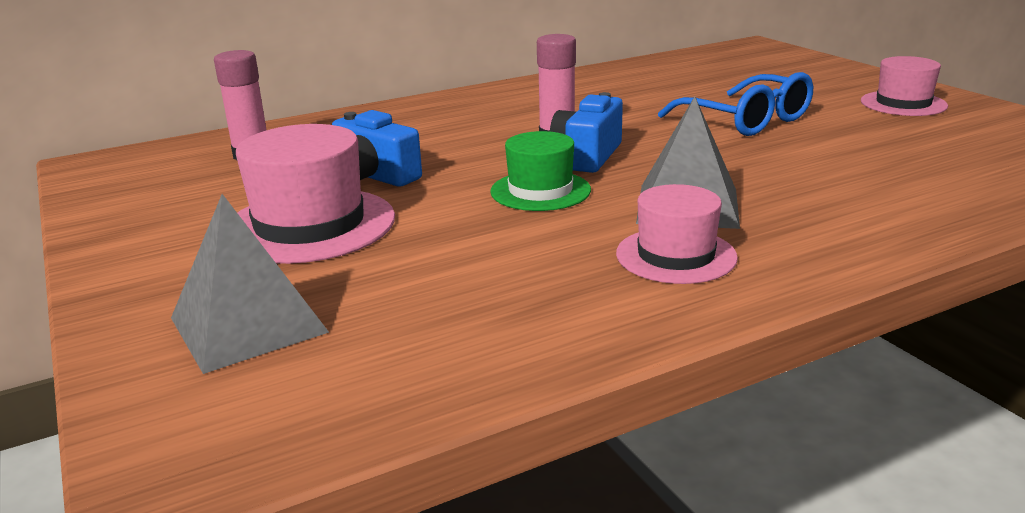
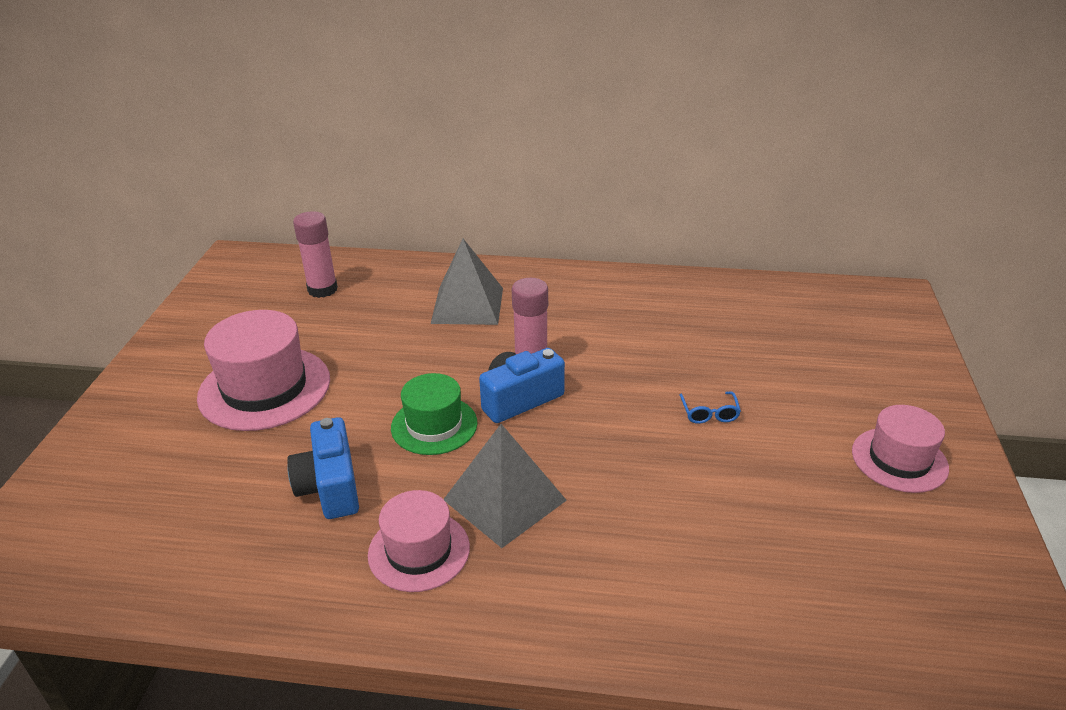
camera: 35 degrees right, 10 degrees up
(248, 325) = (133, 469): grey pyramid -> grey pyramid (467, 305)
(373, 176) = (359, 351): blue camera -> blue camera (330, 487)
(746, 120) = (709, 413): blue glasses -> blue glasses, size x0.43

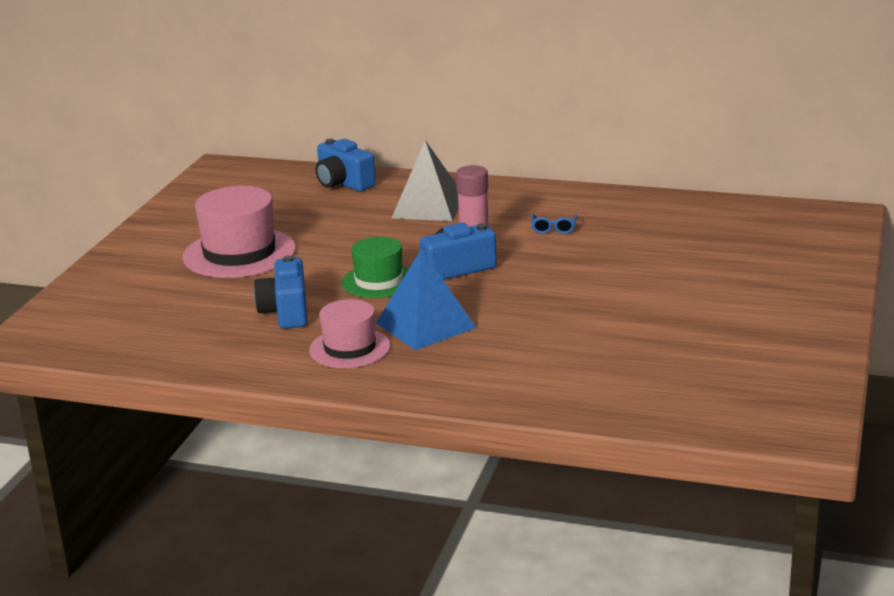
camera: 10 degrees right, 10 degrees down
(322, 289) = (298, 191): pink glue stick -> none
(370, 275) = (343, 183): none -> blue camera
(504, 500) = (425, 325): grey pyramid -> blue pyramid
(709, 413) = (620, 284): blue glasses -> blue glasses (553, 229)
(899, 460) = (773, 318): pink hat -> none

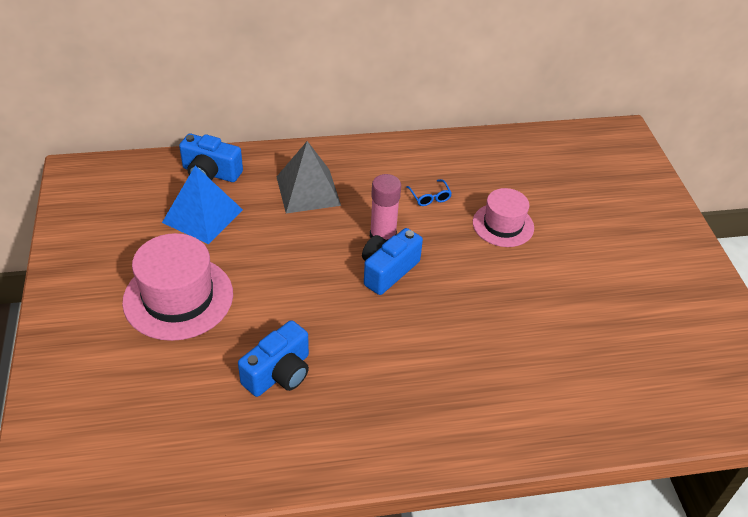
camera: 30 degrees left, 20 degrees up
(286, 312) = (279, 373): blue camera -> blue camera turned 105 degrees counterclockwise
(349, 348) = (371, 409): pink hat -> pink hat (503, 225)
(379, 281) = (333, 305): green hat -> none
(425, 325) = (413, 356): blue pyramid -> blue pyramid (202, 216)

